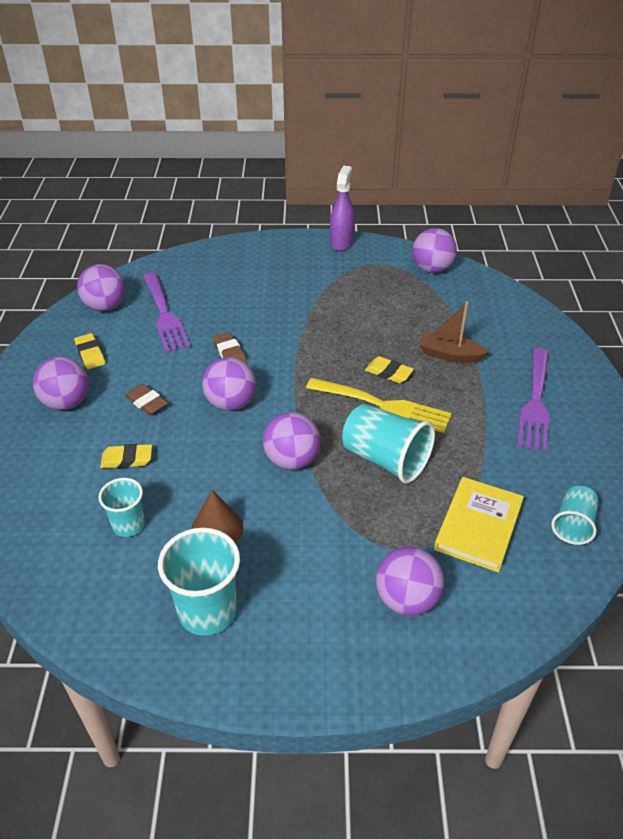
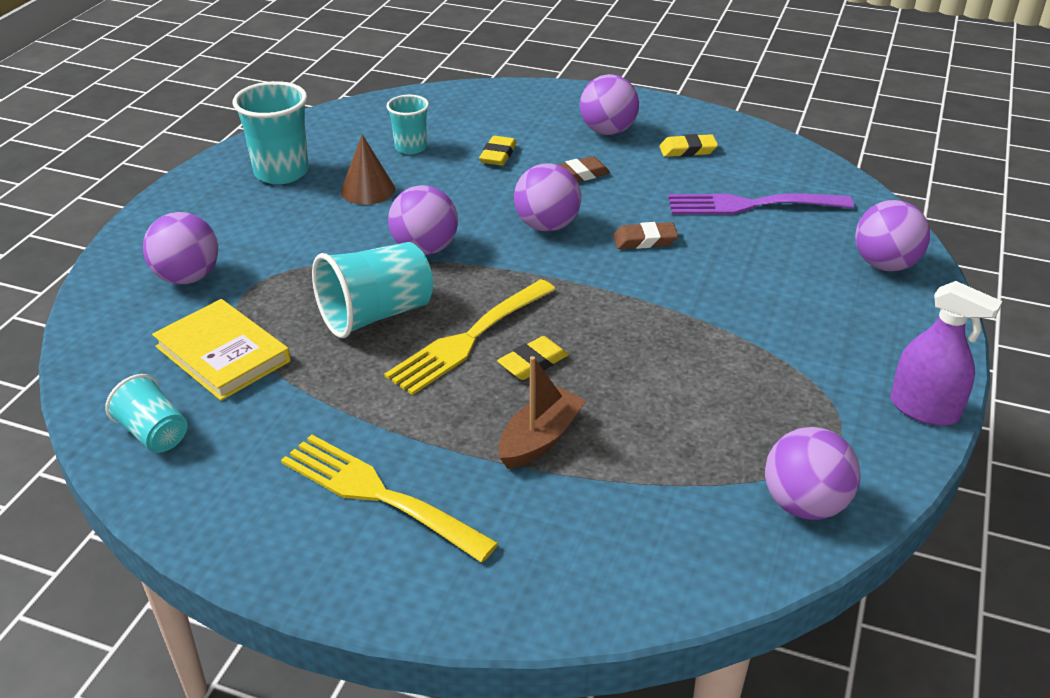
camera: 110 degrees right, 5 degrees down
(105, 306) = (785, 167): purple ball -> purple ball (885, 264)
(535, 402) = (378, 494): purple fork -> yellow fork

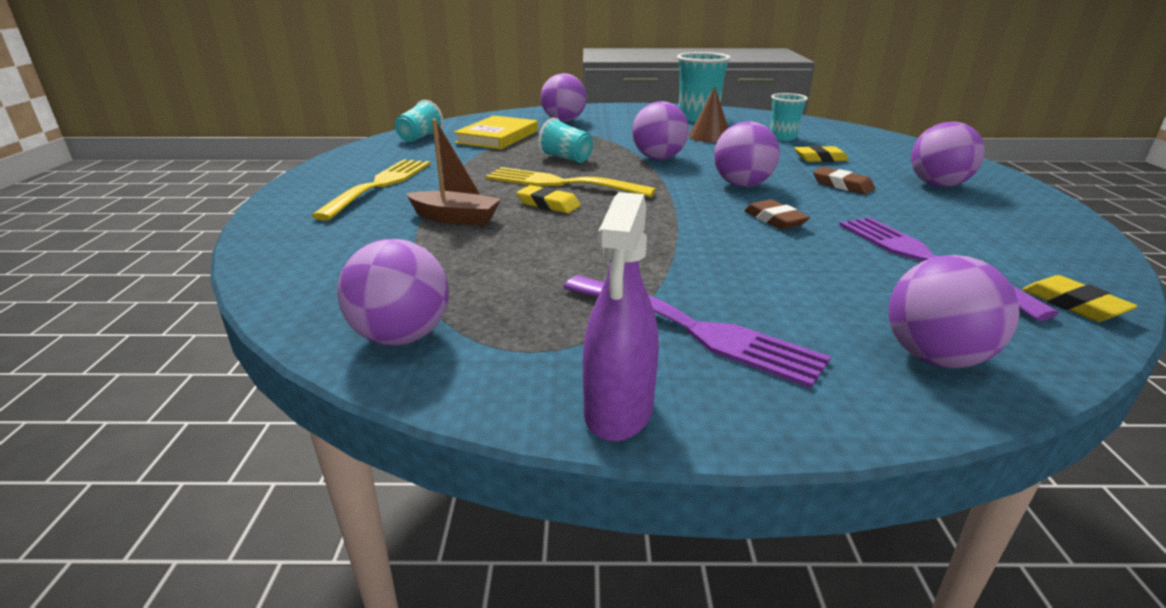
camera: 70 degrees right, 10 degrees down
(376, 315) = (566, 158): turquoise cup -> turquoise cup, size x0.61
(687, 150) = (976, 219): yellow eraser -> yellow eraser (1073, 304)
(829, 346) = (695, 330): none -> purple fork

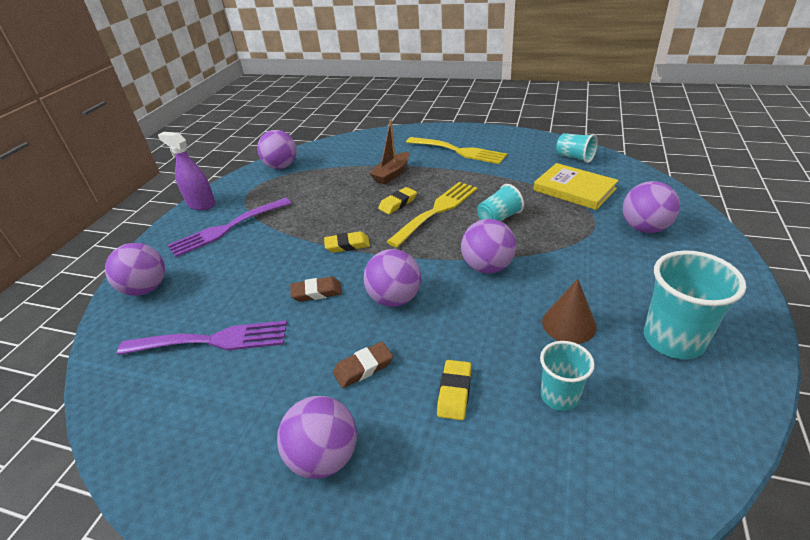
camera: 110 degrees right, 10 degrees up
(1073, 304) = (116, 377): yellow eraser -> yellow eraser (347, 245)

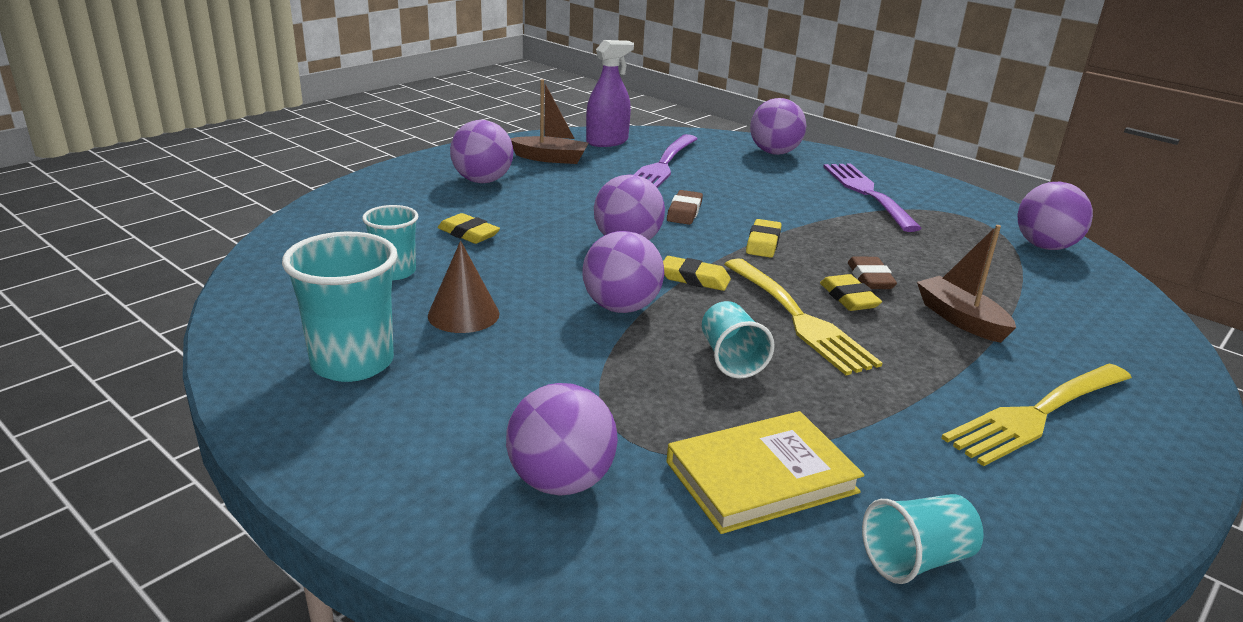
camera: 110 degrees right, 10 degrees down
(201, 204) = (946, 188): purple spray bottle -> purple spray bottle (607, 141)
(223, 433) = (550, 158): none -> brown boat
(363, 367) = (549, 209): brown eraser -> brown eraser (870, 278)
(423, 254) = (694, 278): none -> yellow eraser

